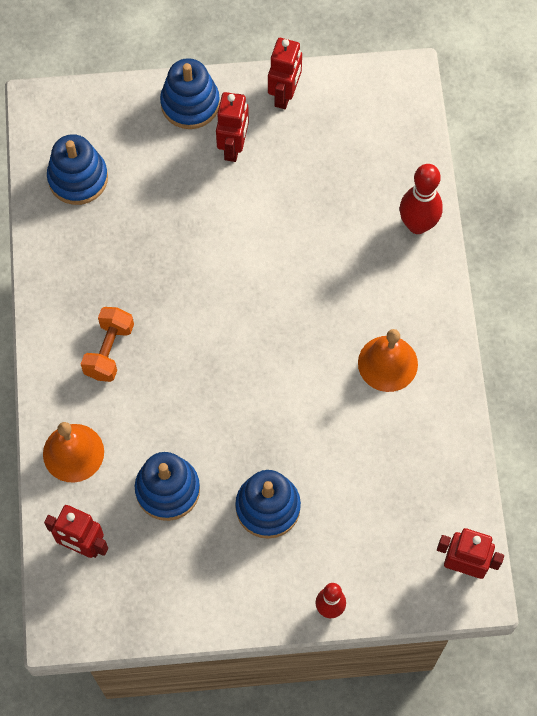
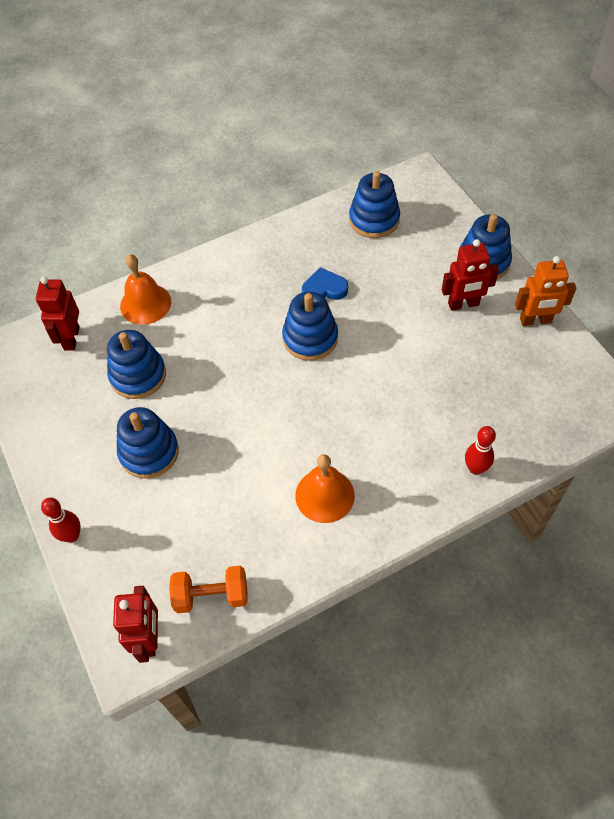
camera: 70 degrees right, 10 degrees down
(109, 351) = (240, 293): orange dumbbell -> orange dumbbell (211, 596)
(147, 266) = (324, 289): none -> blue heart
(203, 305) = (310, 338): none -> blue stacking toy
(285, 95) = (535, 321): red robot -> orange robot
(417, 225) = (475, 468): red bowling pin -> red bowling pin, size x0.66

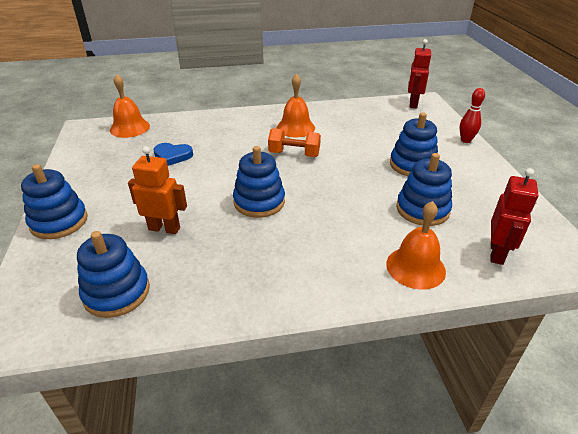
camera: 165 degrees left, 20 degrees down
(211, 596) = (376, 109): orange dumbbell -> orange dumbbell (294, 154)
(324, 289) = (222, 235): blue heart -> blue heart (173, 156)
(463, 304) = (114, 195): red robot -> none
(475, 468) = (197, 121): red bowling pin -> none
(535, 321) = (74, 174): orange robot -> orange robot (164, 228)
(556, 422) = (130, 128): none -> orange bell

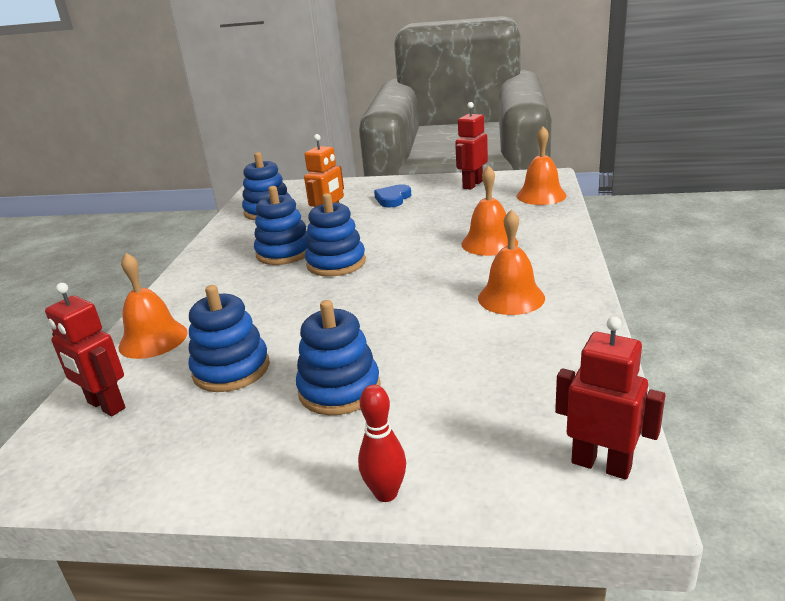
camera: 110 degrees right, 10 degrees down
(59, 221) = (372, 186): blue stacking toy -> blue stacking toy (284, 253)
(88, 159) = (472, 185): none -> red robot
(173, 156) = (461, 219): blue heart -> blue heart (393, 199)
(219, 140) = (489, 243): none -> orange bell
(294, 154) = (428, 290): orange dumbbell -> none

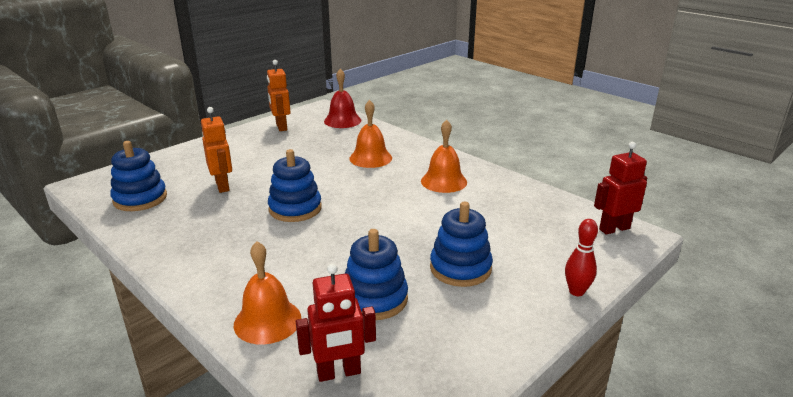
camera: 55 degrees left, 0 degrees up
(284, 253) = (235, 219): blue stacking toy -> none
(393, 199) = (239, 154): blue heart -> none
(472, 185) = (281, 127): red robot -> orange robot
(541, 195) = (342, 121): orange bell -> red bell

